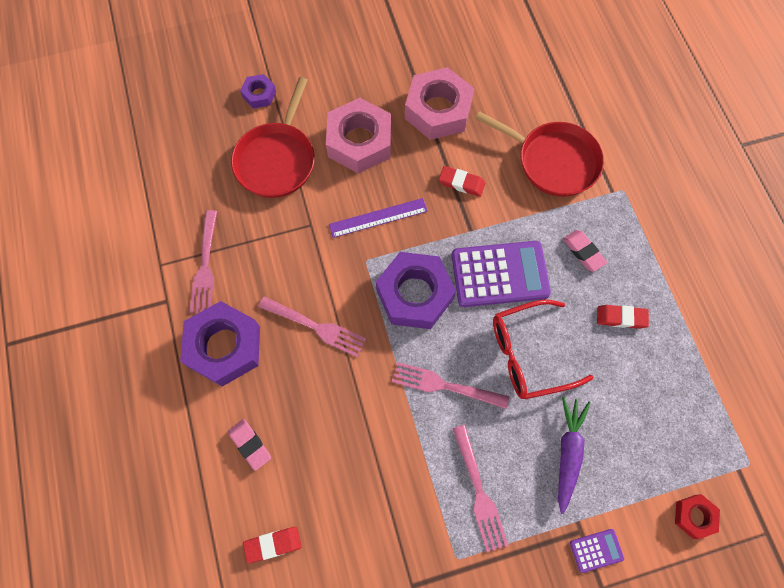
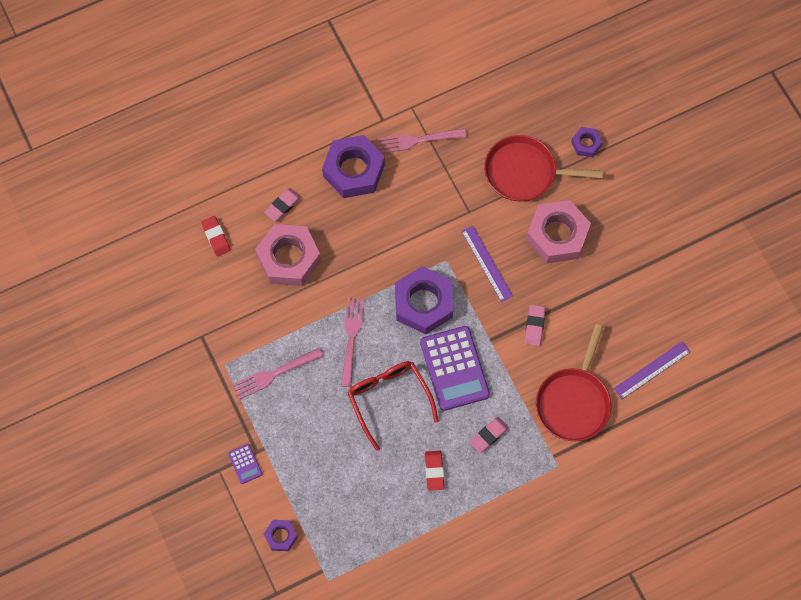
camera: 80 degrees right, 0 degrees up
(315, 327) = (382, 233): pink fork -> none
(438, 110) = (605, 296): pink nut -> pink nut (289, 258)
(461, 183) = (534, 326): red eraser -> pink eraser
(526, 84) = (652, 370): none -> purple ruler
(568, 453) = (314, 437): purple carrot -> none
(694, 516) = (281, 536): red nut -> purple nut

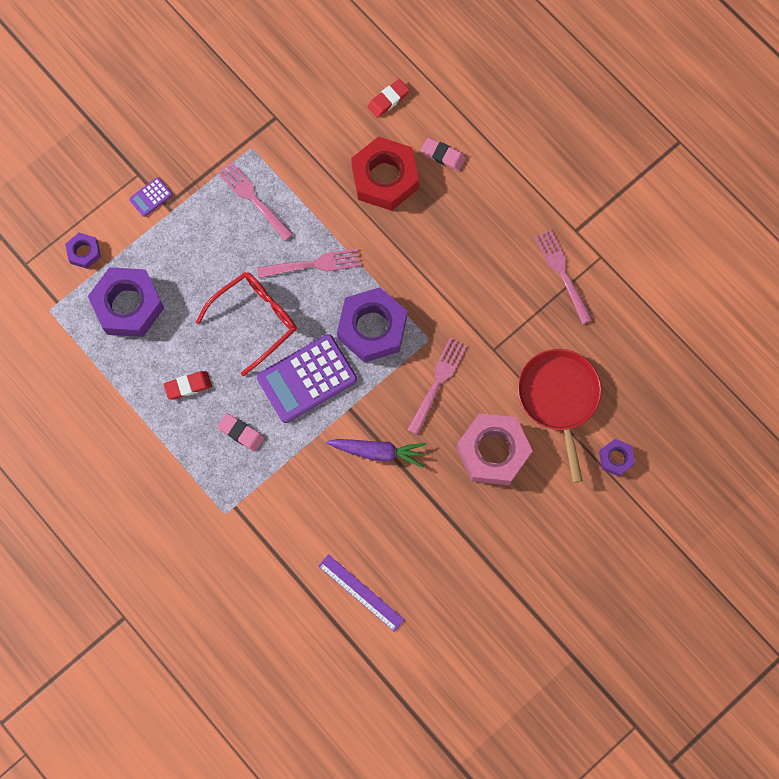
camera: 75 degrees right, 5 degrees up
(289, 258) = (385, 178): pink nut -> red nut
(354, 170) = (506, 216): purple nut -> purple nut (128, 305)
(487, 263) = (437, 383): purple ruler -> pink fork
(534, 326) = (378, 452): pink eraser -> purple carrot
(573, 402) = (301, 514): red pan -> none

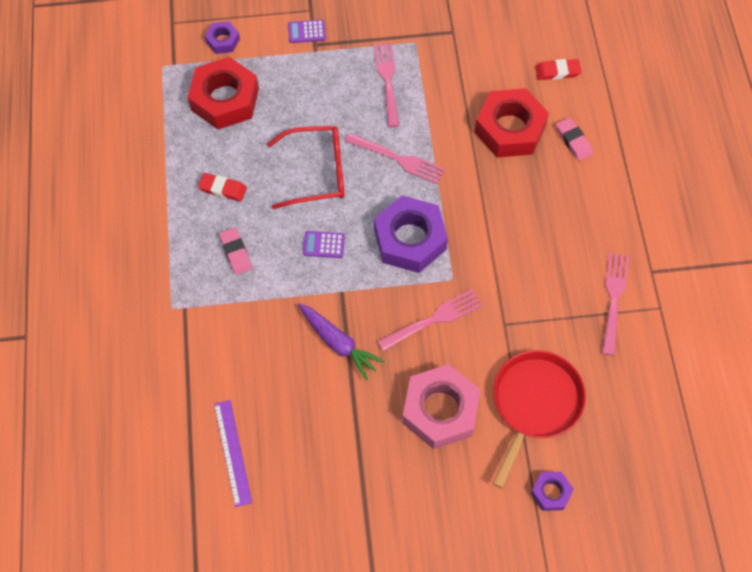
camera: 35 degrees right, 10 degrees down
(128, 305) = (225, 99): purple nut -> red nut
(307, 379) = (323, 245): purple calculator -> purple calculator, size x0.45

